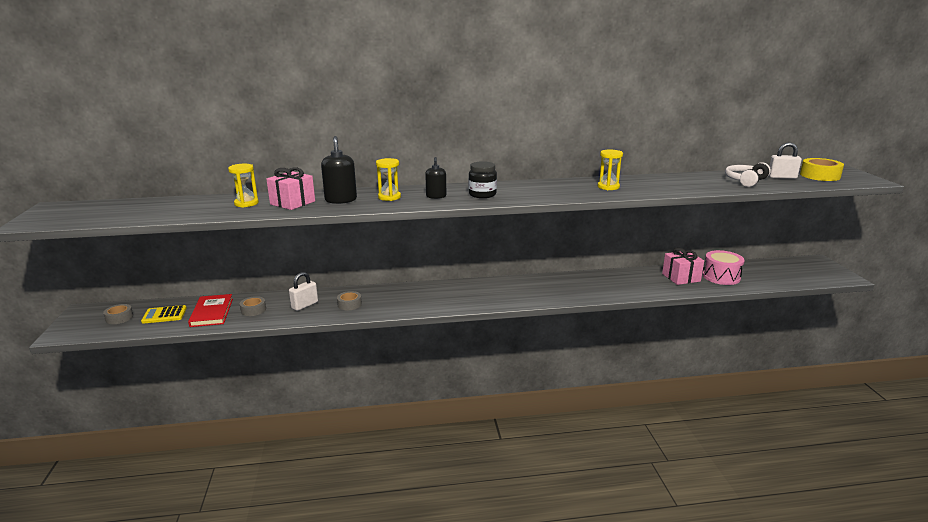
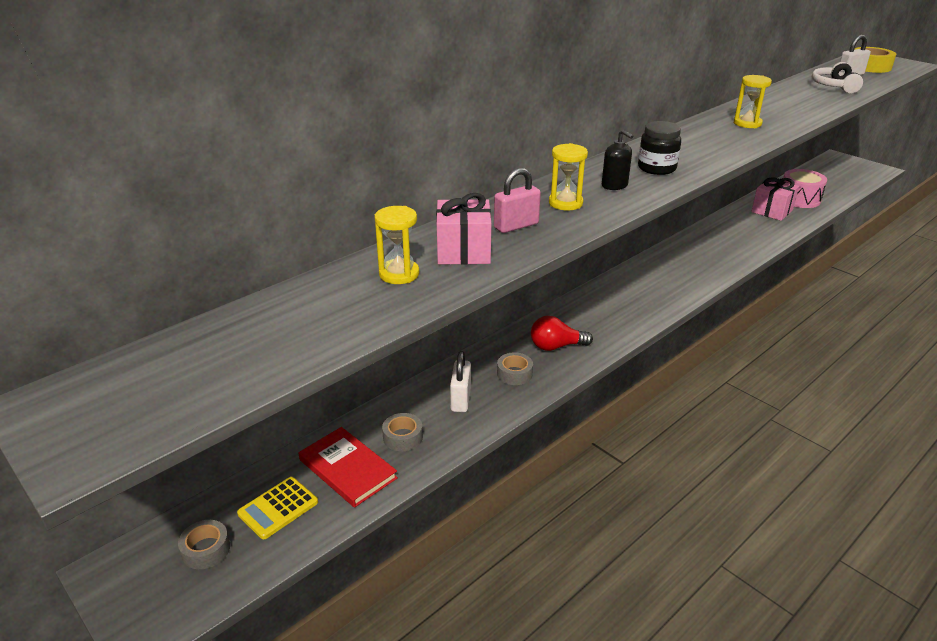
camera: 35 degrees left, 10 degrees up
(341, 200) = (516, 226): black soap dispenser -> pink padlock
(393, 300) = (556, 346): none -> red light bulb

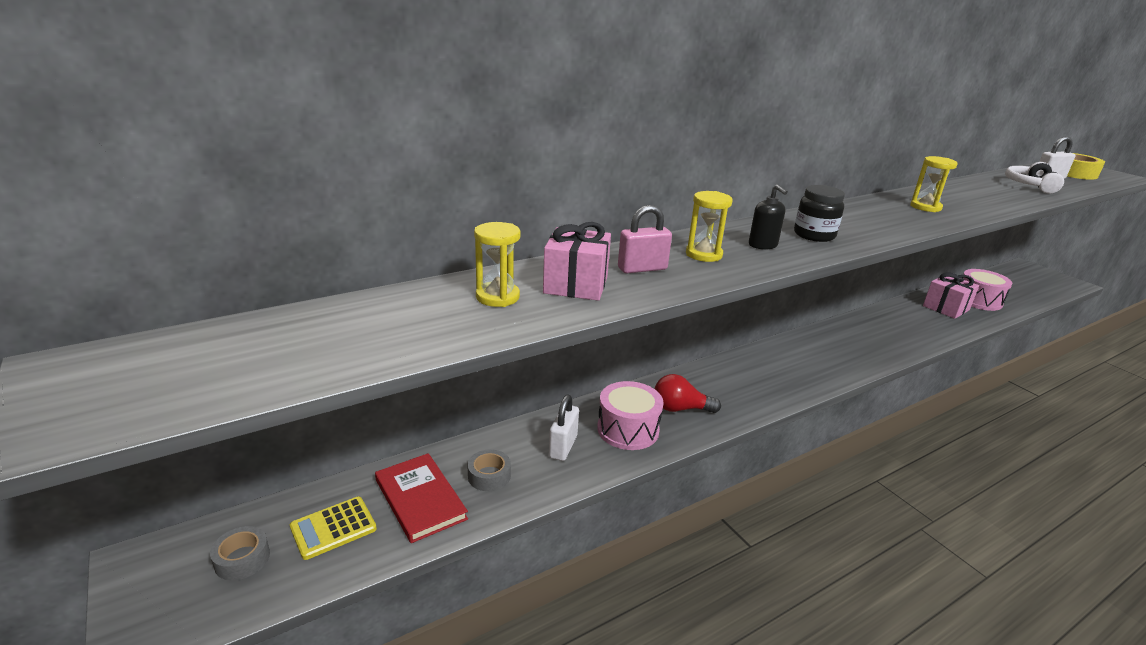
camera: 10 degrees right, 5 degrees down
(514, 374) = (628, 429): grey tape -> pink drum

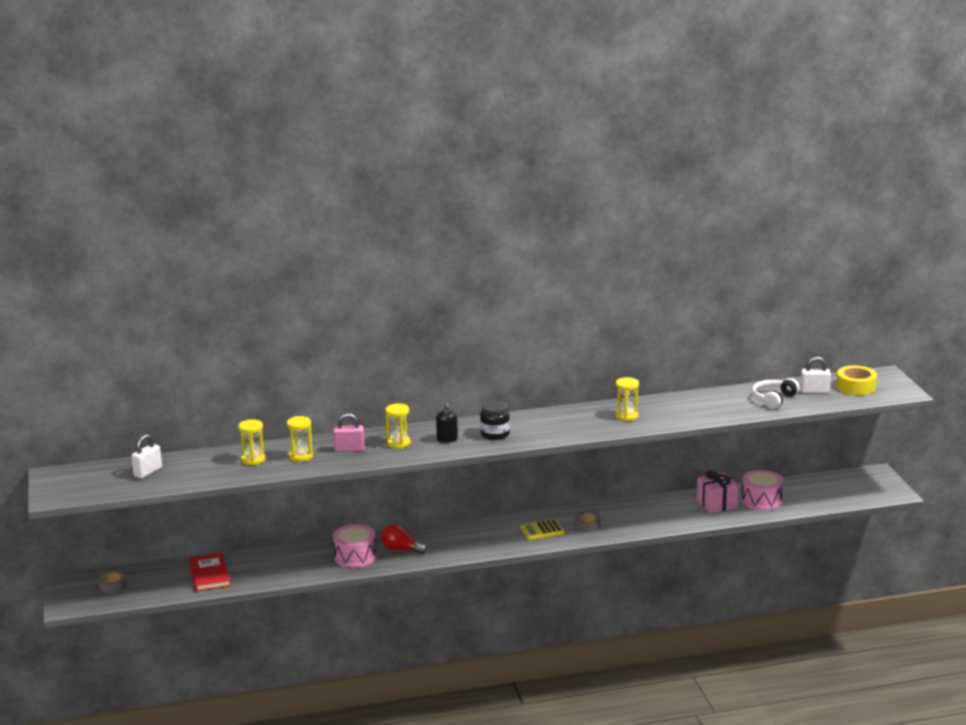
camera: 20 degrees right, 5 degrees down
(333, 528) = (159, 580): yellow calculator -> yellow calculator (542, 530)
(489, 476) = (253, 569): grey tape -> grey tape (587, 525)
(563, 447) = (306, 560): white padlock -> white padlock (148, 472)
(576, 285) = (301, 456): pink gift -> yellow hourglass

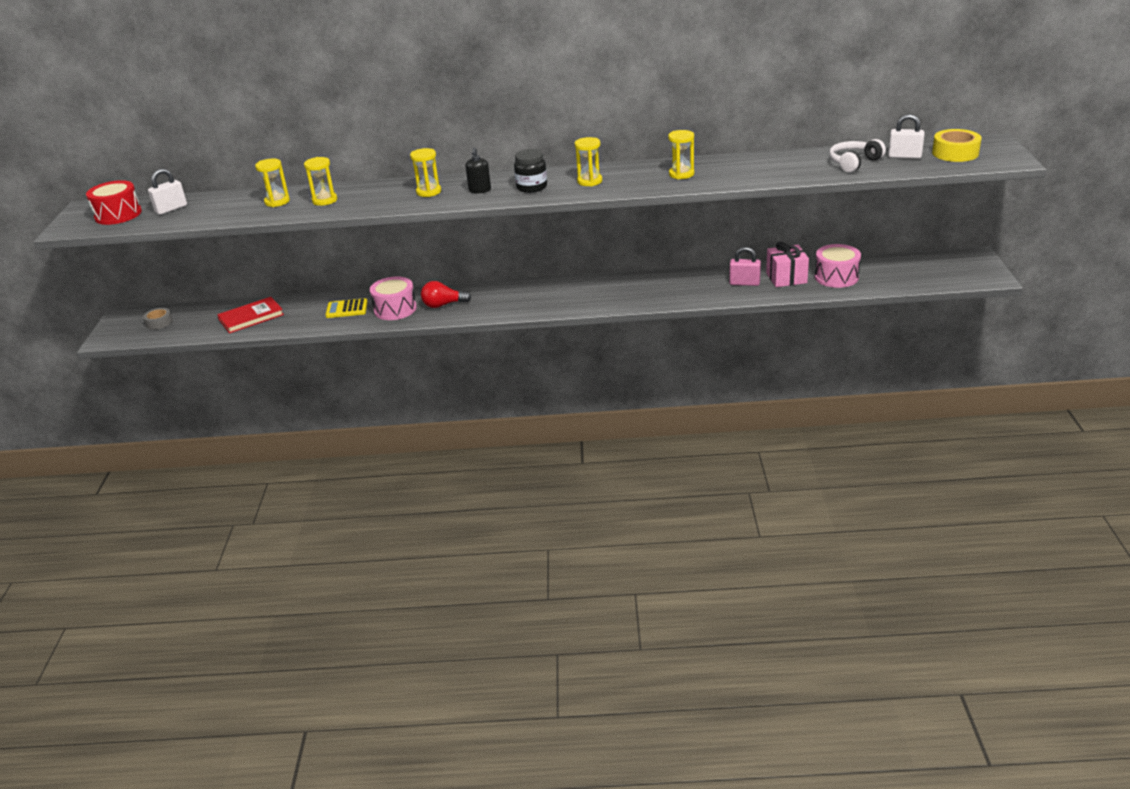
camera: 15 degrees right, 10 degrees up
(96, 480) = (118, 214): none -> red drum
(209, 574) = (251, 317): red book -> red book turned 60 degrees clockwise
(349, 449) = (376, 196): pink padlock -> pink padlock (744, 283)
(401, 549) = (443, 305): red light bulb -> red light bulb turned 45 degrees counterclockwise
(542, 530) = (592, 295): yellow calculator -> yellow calculator (347, 309)
(546, 426) = (589, 181): none -> yellow hourglass
(587, 525) = (640, 292): grey tape -> none

